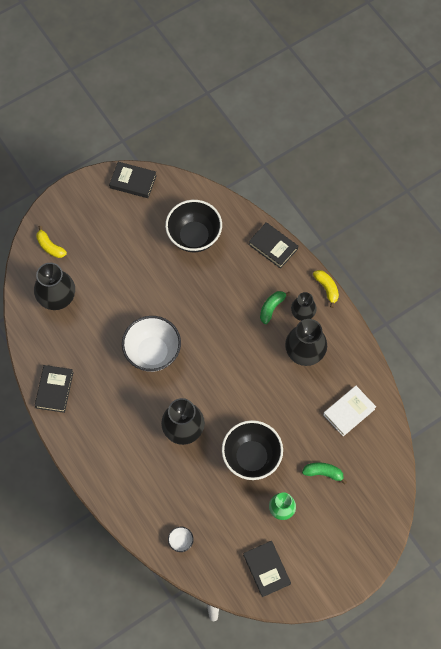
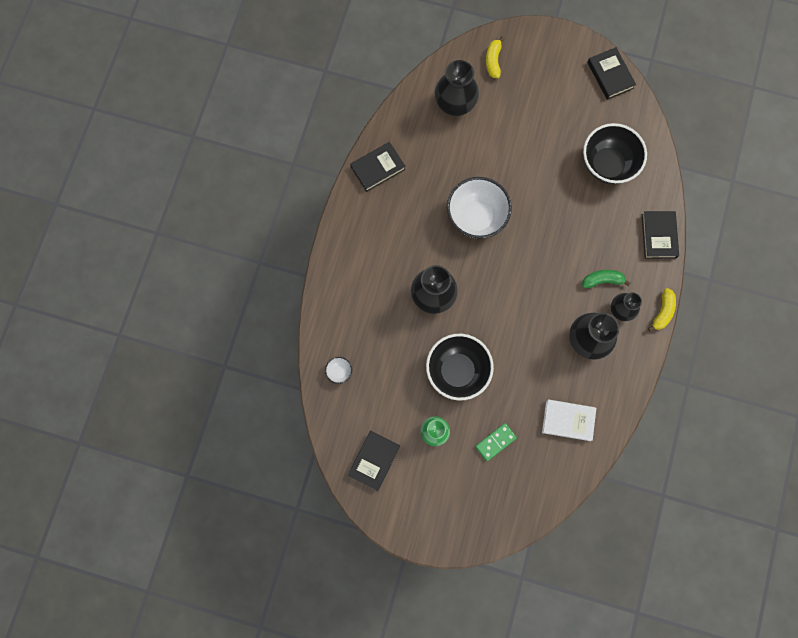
camera: 50 degrees right, 10 degrees up
(323, 473) = (495, 442): green banana -> green domino

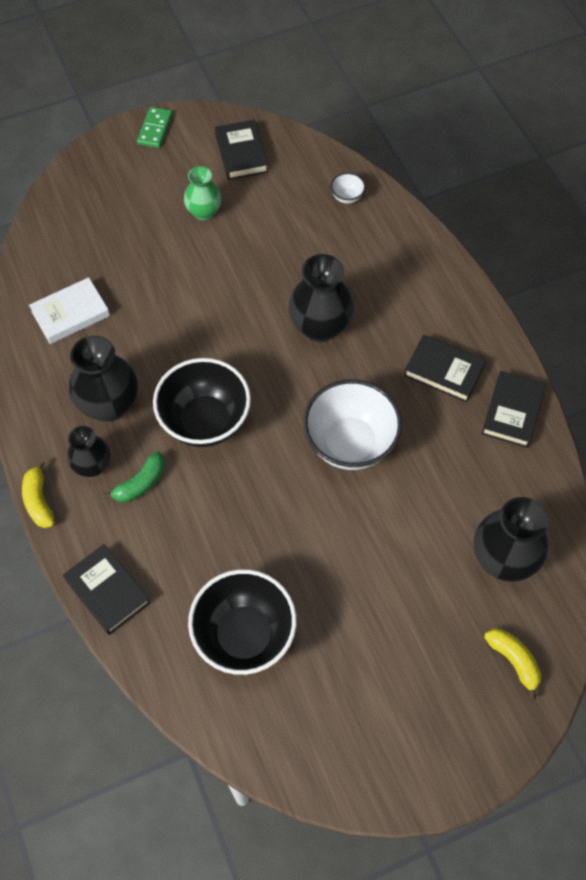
camera: 140 degrees right, 15 degrees down
(457, 371) = (229, 278): black bowl -> black bowl (205, 421)
(495, 442) = (133, 245): green domino -> green domino (155, 129)
(610, 75) = (342, 775): black book -> black book (444, 371)

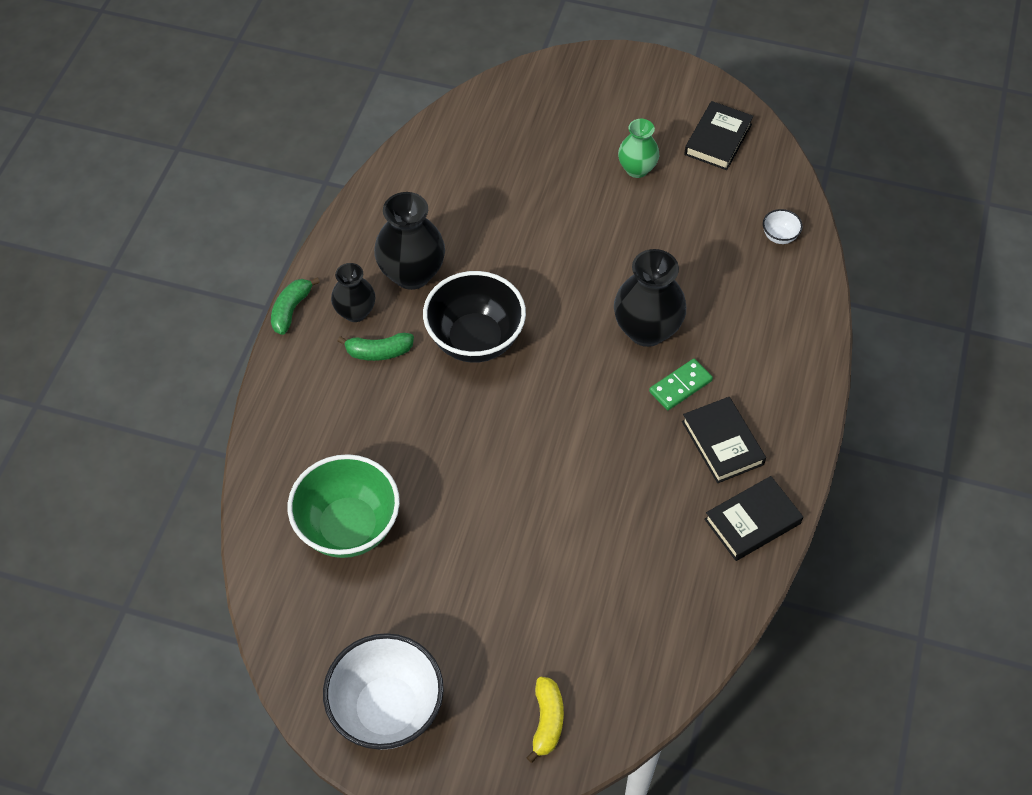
camera: 40 degrees right, 5 degrees down
(39, 501) = (291, 310): yellow banana -> green banana
(70, 314) = (448, 181): white book -> none
(107, 591) = (278, 415): black book -> none
(155, 129) = (660, 73): green domino -> green domino (680, 386)
(244, 635) = (348, 527): black bowl -> green bowl
(350, 443) = (579, 443): white bowl -> white bowl (387, 709)
(503, 559) = (620, 634): black vase -> none

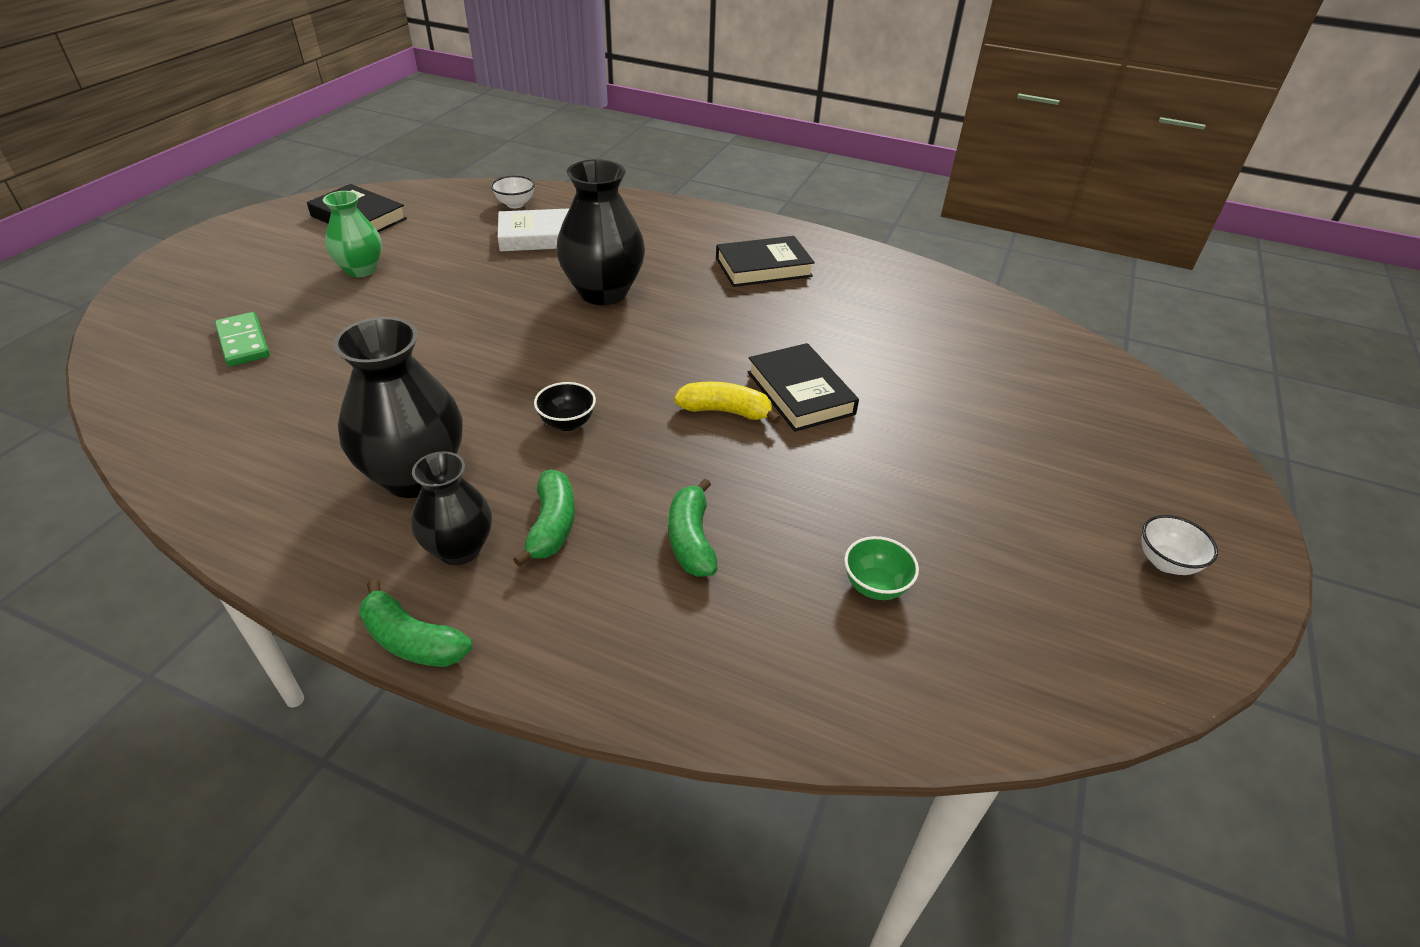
camera: 85 degrees left, 15 degrees down
(348, 527) = (875, 586): green bowl -> green bowl, size x0.41
(376, 425) = (691, 539): none -> green banana
(387, 709) = (1165, 562): white bowl -> white bowl, size x0.41
(475, 340) = (567, 423): black bowl -> black bowl, size x0.41
(547, 721) = (1127, 420): yellow banana -> yellow banana (725, 411)
(680, 386) = (686, 281): green domino -> green domino (244, 342)
(726, 268) = (541, 236): none -> white book
(752, 521) = (857, 264): black book -> black book (800, 393)

